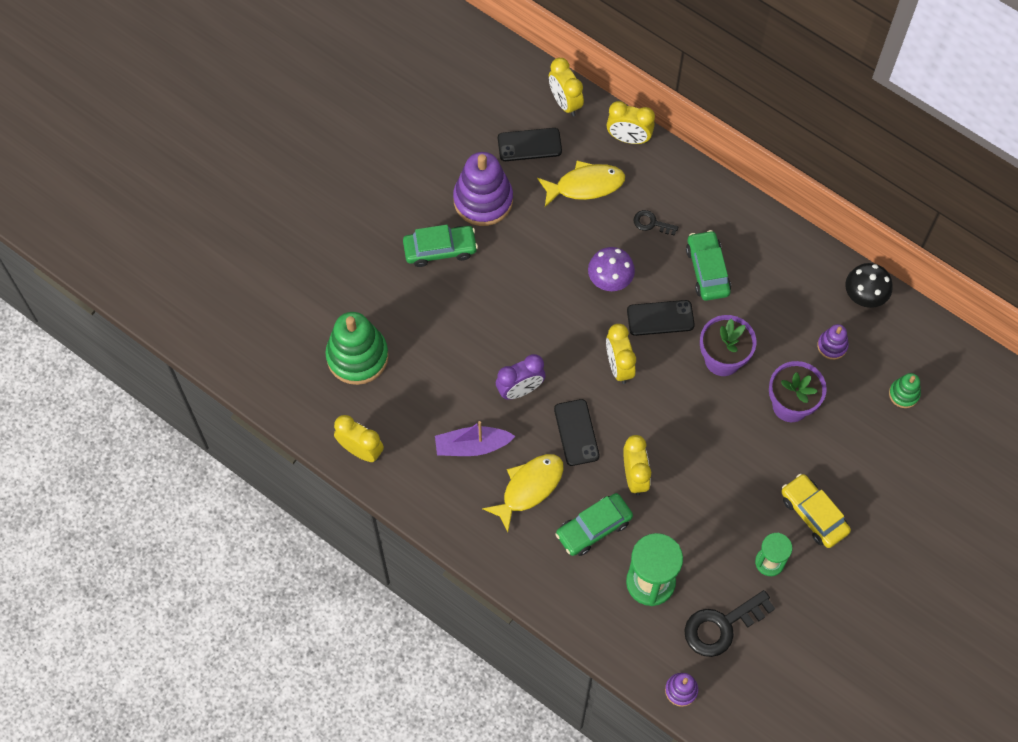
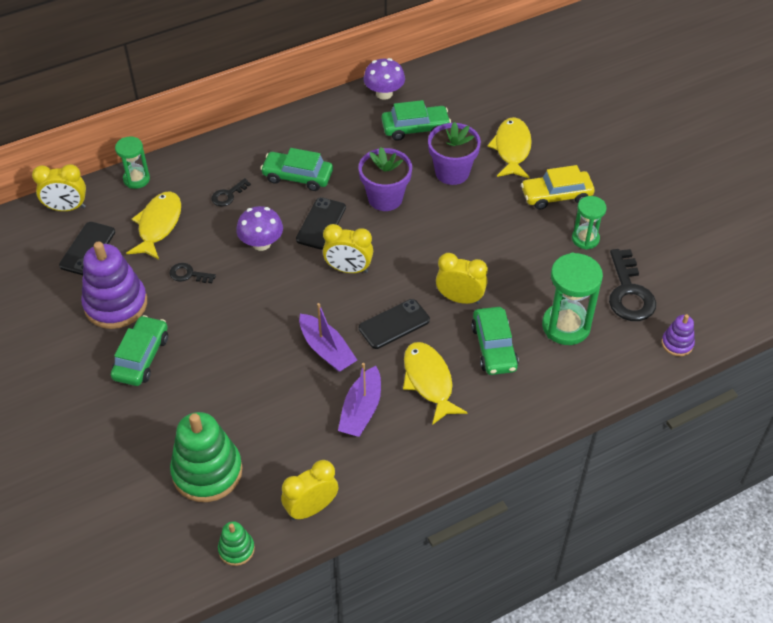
camera: 65 degrees left, 15 degrees down
(520, 390) = (326, 350): purple clock -> purple boat
(544, 239) = (188, 274): none -> black key
(576, 432) = (394, 324): black phone -> black phone turned 45 degrees counterclockwise
(628, 138) = (136, 179): yellow clock -> green hourglass
(832, 346) = (415, 128): purple stacking toy -> green car
(855, 448) = (512, 149): none -> yellow fish
(864, 295) = (384, 93): black mushroom -> purple mushroom
(904, 394) = (481, 104): green stacking toy -> green stacking toy (236, 549)

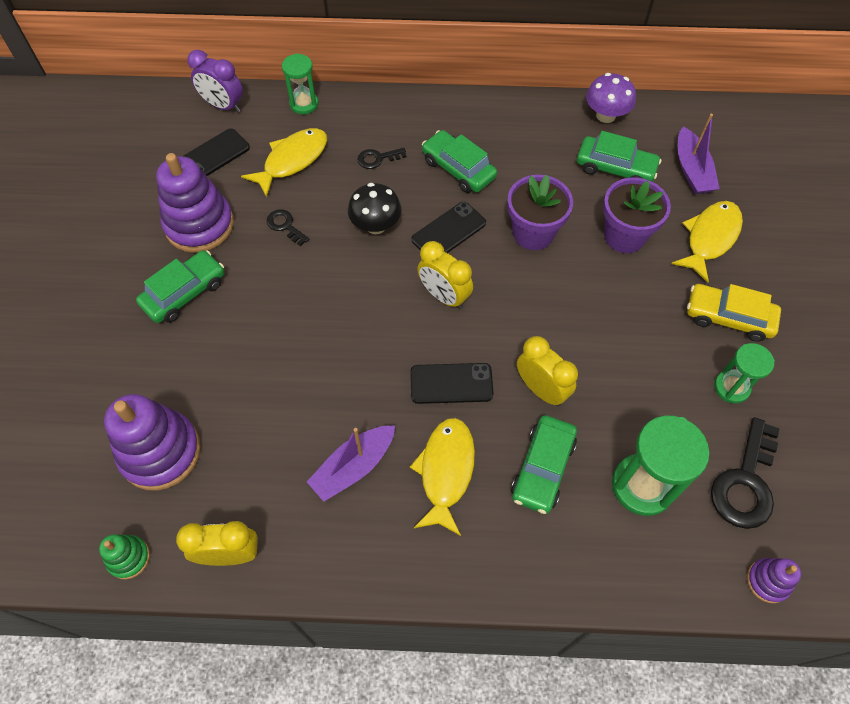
camera: 30 degrees right, 10 degrees up
(67, 208) = (223, 106): yellow clock -> purple clock
(207, 471) = (160, 452): green stacking toy -> purple stacking toy
(261, 243) = (376, 225): purple mushroom -> black mushroom
(326, 350) = (363, 377): purple boat -> purple boat (692, 170)

